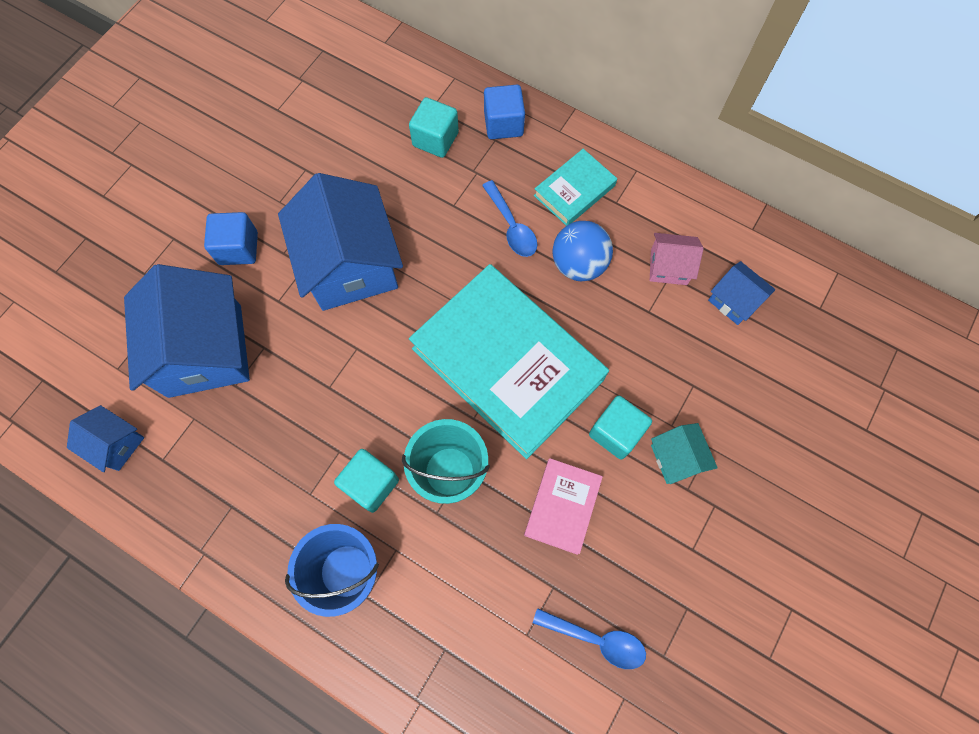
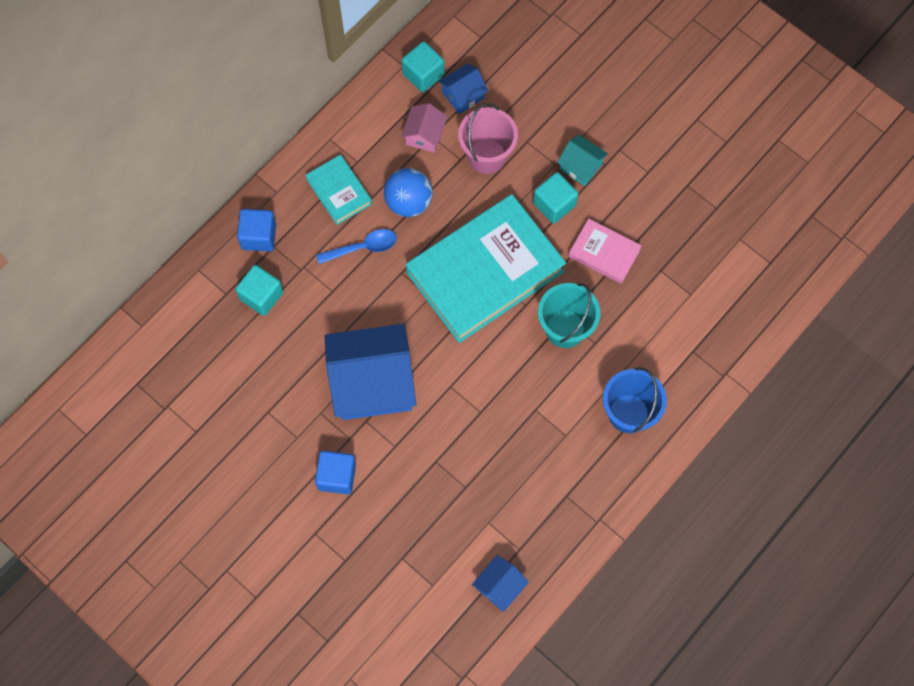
camera: 80 degrees left, 0 degrees up
(205, 350) = (429, 510): blue house -> none
(371, 484) = (565, 388): turquoise cube -> turquoise cube (423, 74)
(596, 639) = (699, 248): blue spoon -> none
(660, 341) = (487, 156): none -> pink bucket
(676, 458) = (580, 166): turquoise house -> turquoise house turned 45 degrees clockwise

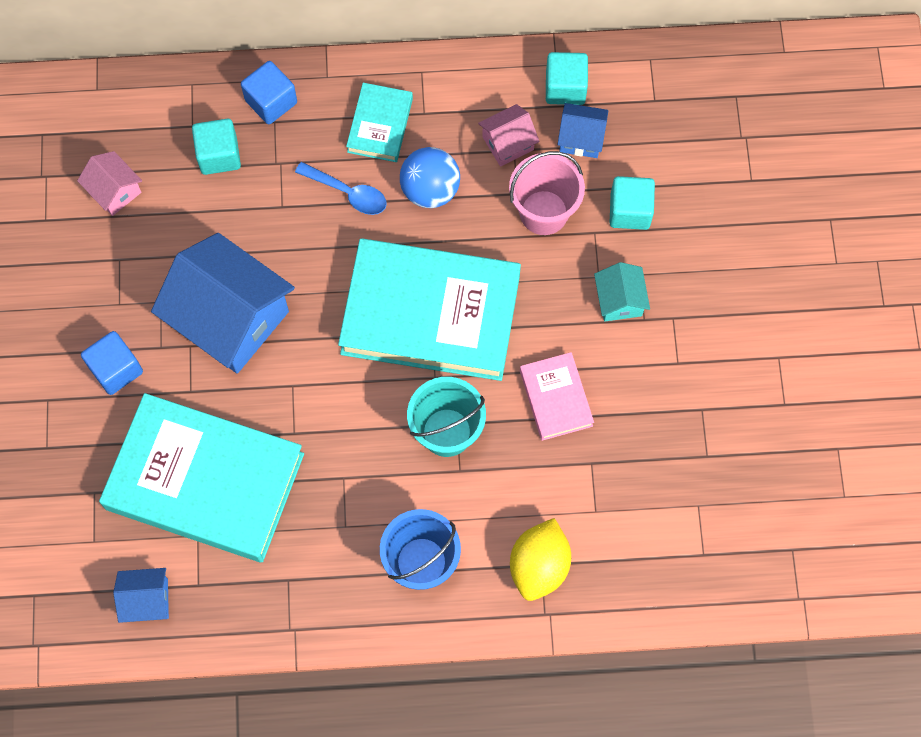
camera: 45 degrees right, 0 degrees up
(220, 375) = (114, 191): none -> pink house
(459, 488) = (205, 481): none -> turquoise book
(554, 204) = (558, 312): turquoise cube -> turquoise cube (630, 211)
(692, 353) = (539, 566): none -> yellow lemon

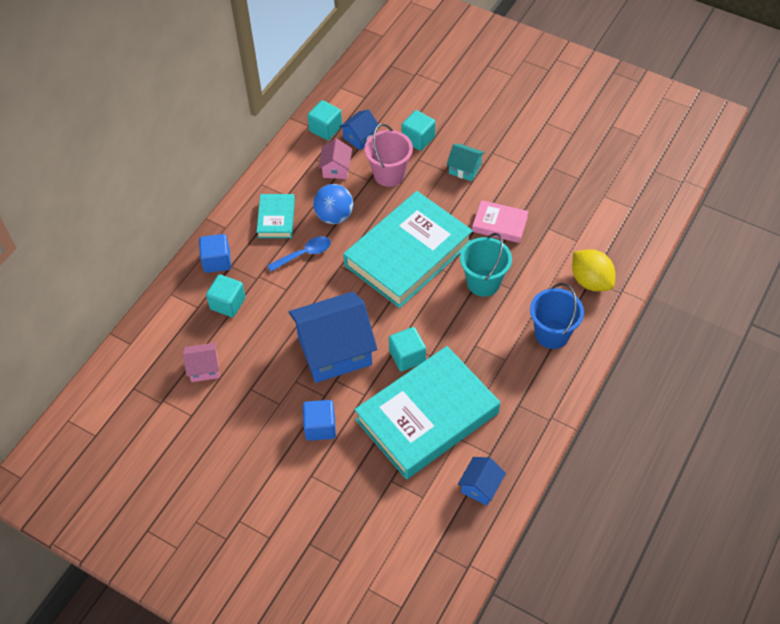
camera: 55 degrees left, 15 degrees down
(275, 407) = (407, 356): none -> turquoise cube
(380, 125) = (276, 218): turquoise book -> turquoise book turned 45 degrees clockwise

